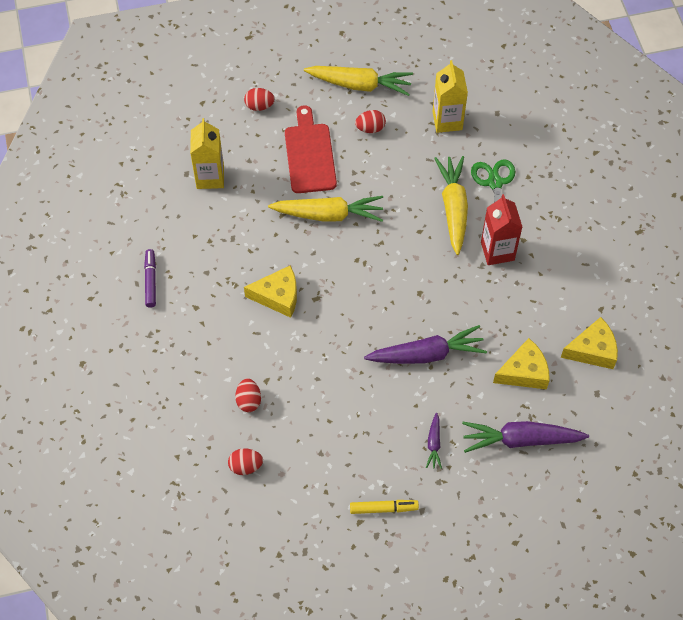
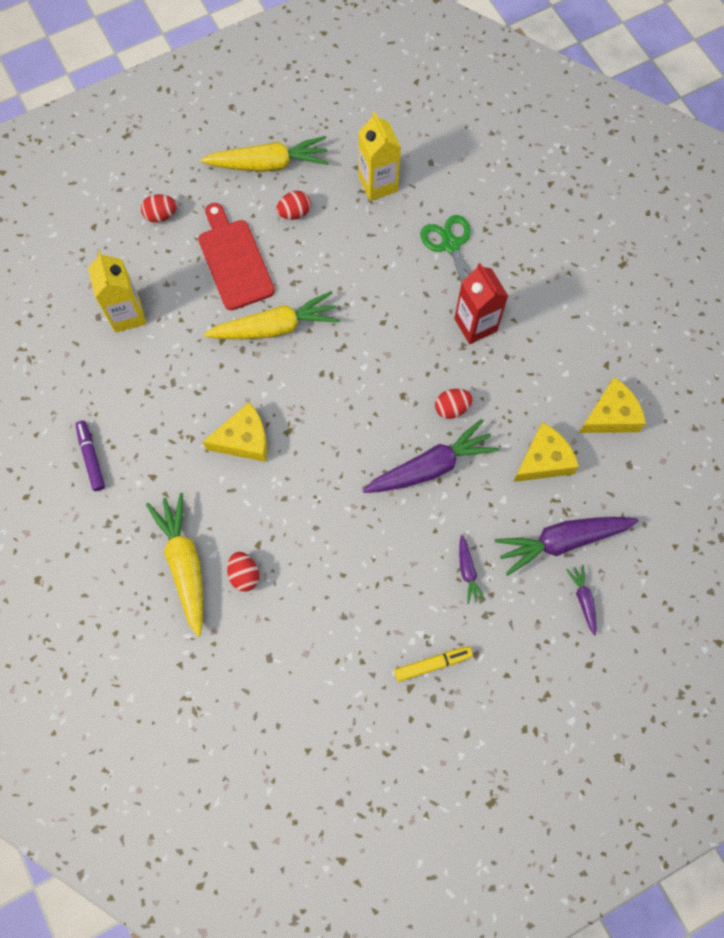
camera: 15 degrees left, 10 degrees up
(245, 466) = (262, 655): red egg -> red egg (452, 408)
(453, 207) = (413, 285): yellow carrot -> yellow carrot (184, 563)
(525, 490) = (583, 599): none -> purple carrot

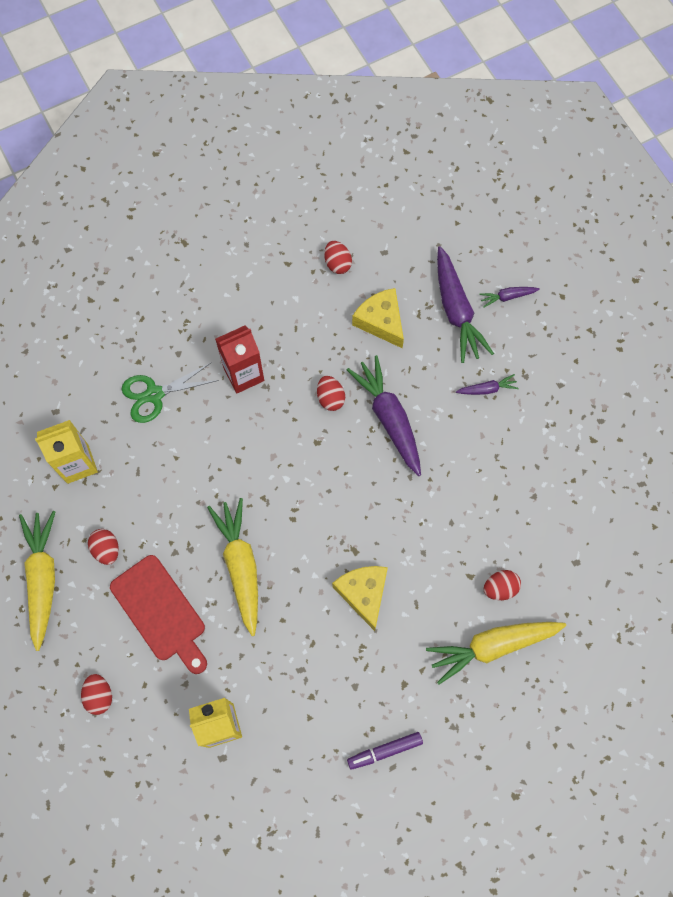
camera: 90 degrees left, 0 degrees up
(234, 261) = (161, 611): red cutting board -> red cutting board turned 105 degrees counterclockwise
(432, 664) = (571, 420): yellow marker -> none
(610, 415) = (337, 263): yellow cheese -> red egg

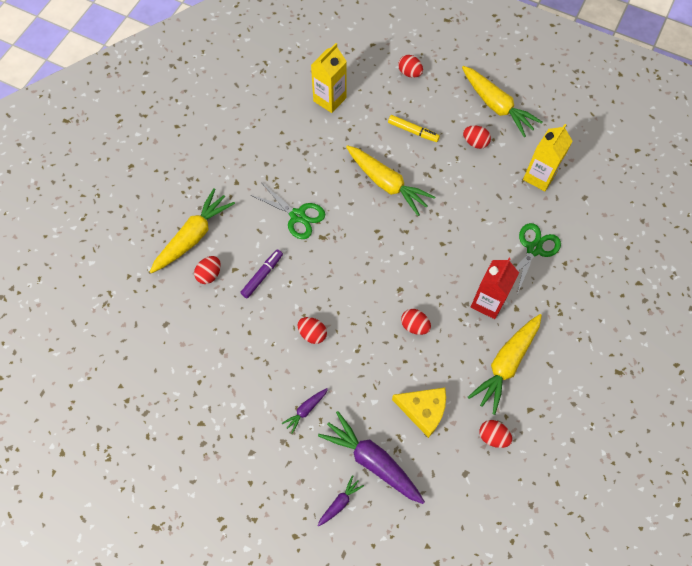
camera: 145 degrees right, 5 degrees down
(161, 611) = (413, 131): red cutting board -> yellow marker
(276, 311) = (506, 364): none -> yellow carrot
(363, 593) = (297, 216): yellow cheese -> green scissors
(384, 751) = (224, 142): purple marker -> purple marker (262, 275)
(389, 418) = (363, 339): purple carrot -> none
(434, 455) = (312, 334): none -> red egg

